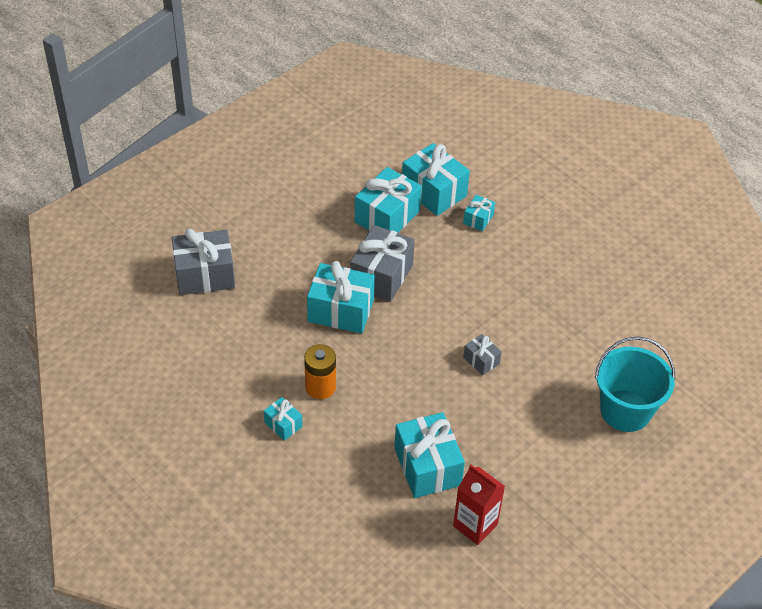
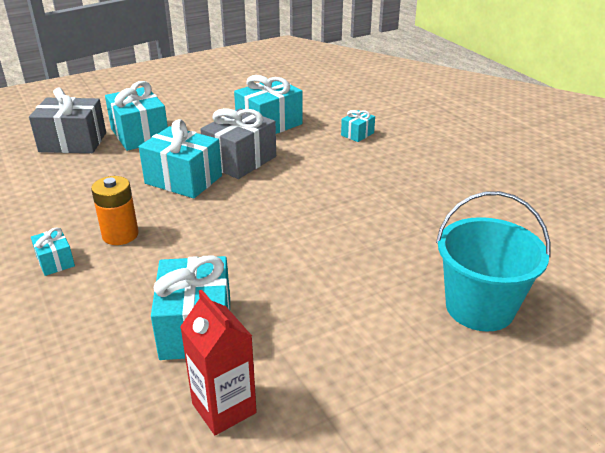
camera: 15 degrees right, 15 degrees down
(434, 192) = (322, 114): turquoise gift -> turquoise gift (140, 134)
(481, 360) = (313, 236): grey gift -> none

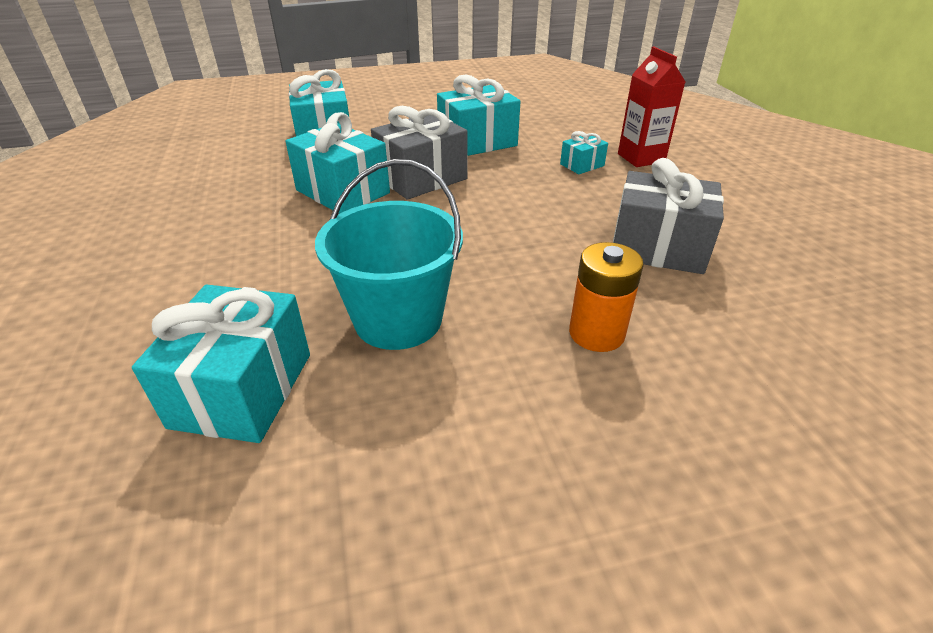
camera: 15 degrees right, 5 degrees up
(55, 261) = (137, 266): turquoise gift -> none
(73, 142) = (249, 136): grey gift -> grey gift (658, 247)
(120, 235) = (230, 246): orange battery -> orange battery (596, 333)
(224, 408) = (203, 533): red carton -> red carton (641, 158)
(479, 307) = (675, 444): turquoise bucket -> turquoise bucket (398, 319)

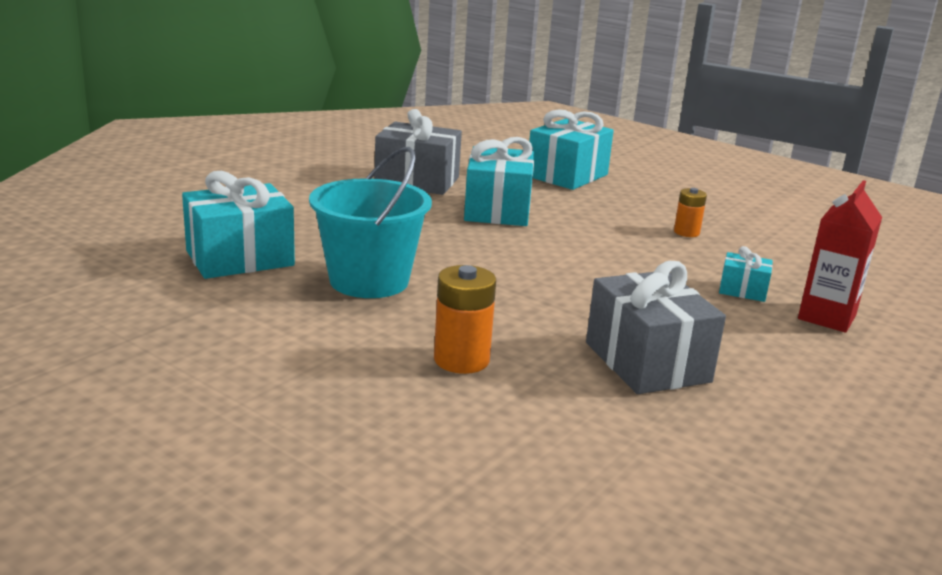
camera: 50 degrees right, 15 degrees down
(421, 178) = (573, 230): grey gift -> grey gift (417, 181)
(477, 142) = (686, 232): turquoise gift -> orange battery

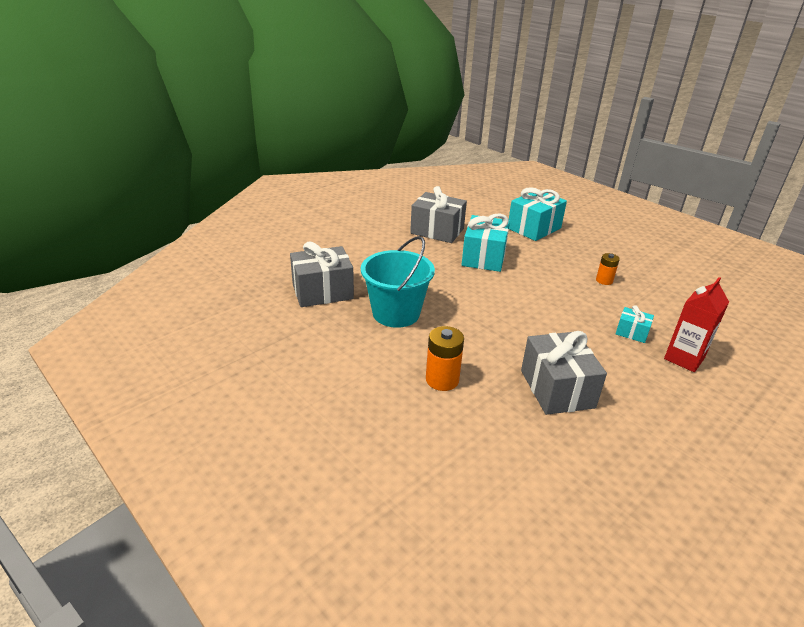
camera: 10 degrees right, 10 degrees up
(240, 258) = (322, 291): turquoise gift -> grey gift

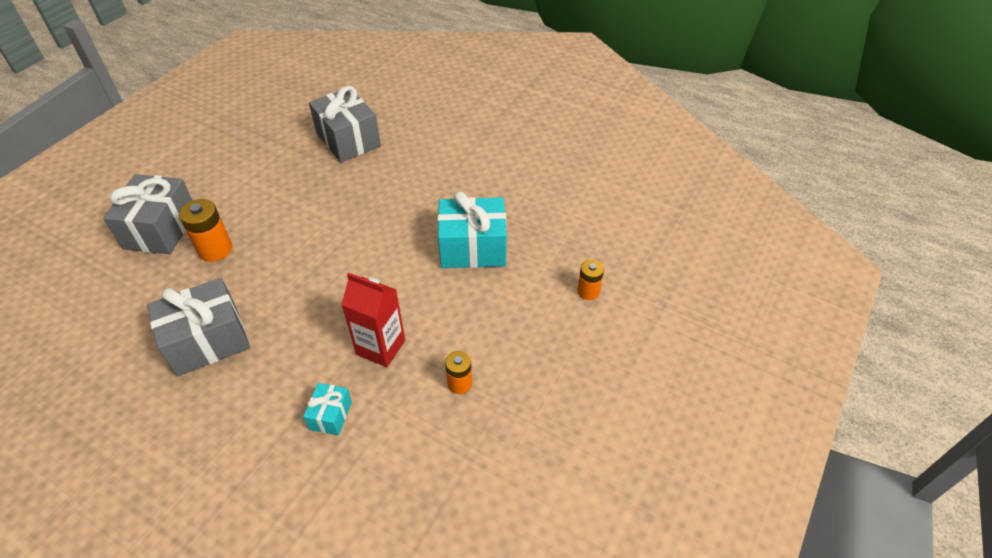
camera: 75 degrees right, 15 degrees up
(396, 313) = (322, 197): turquoise bucket -> none
(437, 231) = (524, 195): grey gift -> grey gift (160, 229)
(534, 228) = (588, 291): turquoise gift -> orange battery
(684, 358) = (281, 476): red carton -> red carton (380, 347)

